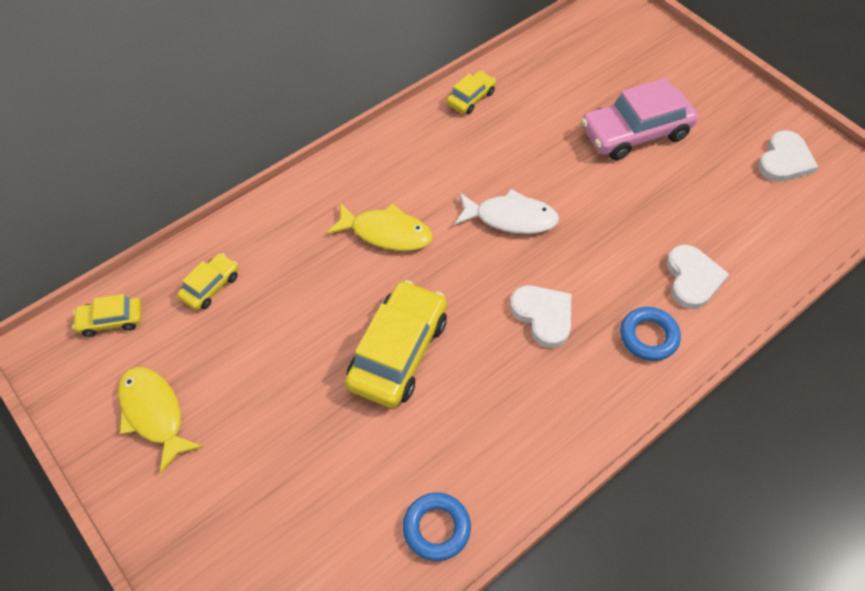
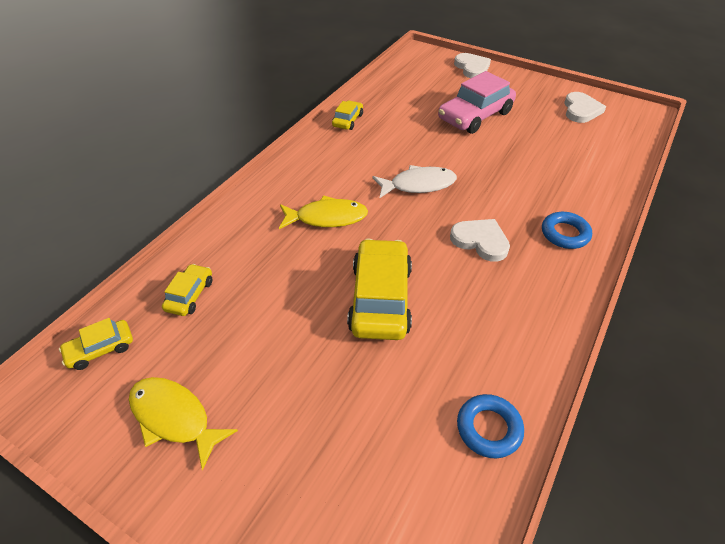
camera: 20 degrees left, 10 degrees down
(692, 279) = (570, 190): white heart -> white heart (472, 68)

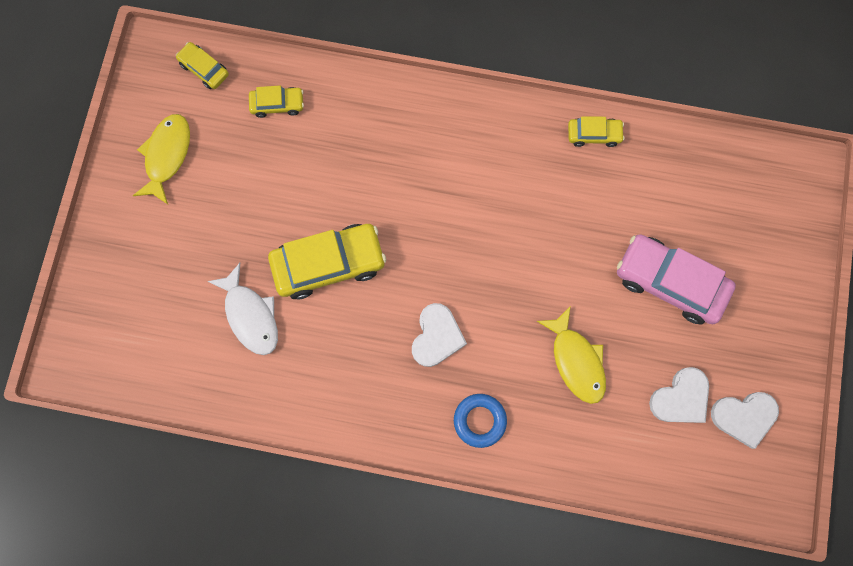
camera: 70 degrees right, 30 degrees up
(327, 218) = (415, 178): yellow fish -> yellow fish (576, 361)
(418, 185) = (502, 252): white fish -> white fish (250, 315)
(472, 68) = (795, 251): white heart -> white heart (681, 398)
(488, 428) = (229, 385): blue ring -> none

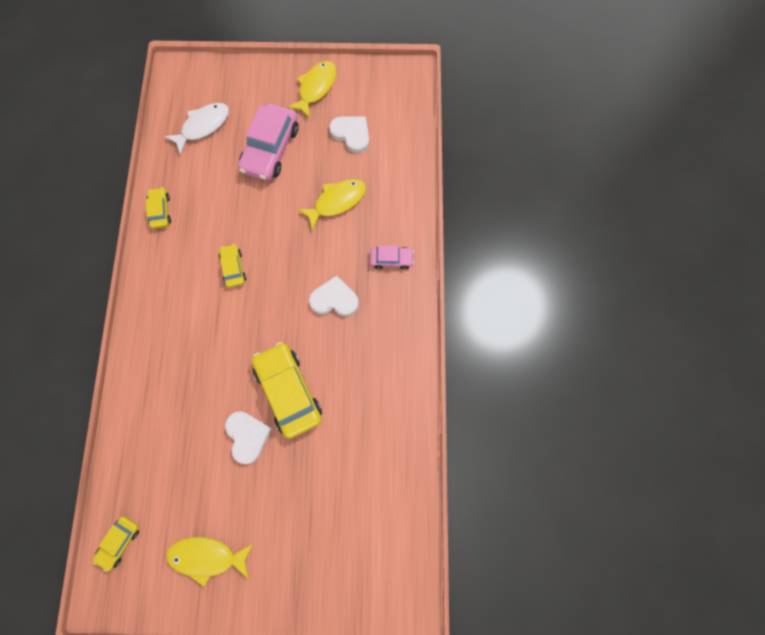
camera: 100 degrees left, 5 degrees down
(250, 315) = (340, 447): white fish -> white fish (203, 126)
(277, 104) = (150, 465): yellow car -> yellow car (233, 268)
(479, 420) = (391, 259): blue ring -> pink car
(744, 417) = (357, 96): white heart -> white heart (247, 436)
(764, 359) = (316, 88): none -> yellow fish

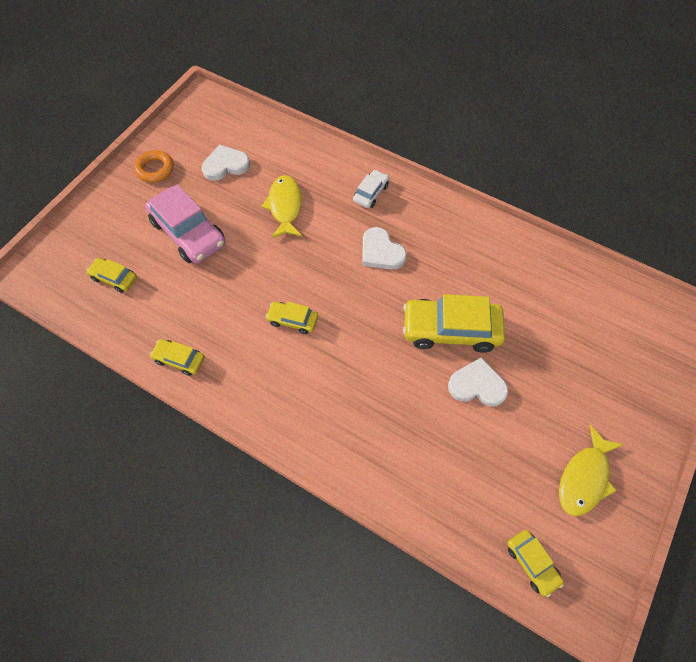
camera: 60 degrees left, 10 degrees down
(203, 126) = (114, 278): white fish -> yellow car
(316, 88) = (155, 169): yellow fish -> orange ring
(334, 299) = (381, 252): white heart -> white heart turned 75 degrees counterclockwise
(391, 259) = (371, 193): pink car -> white car

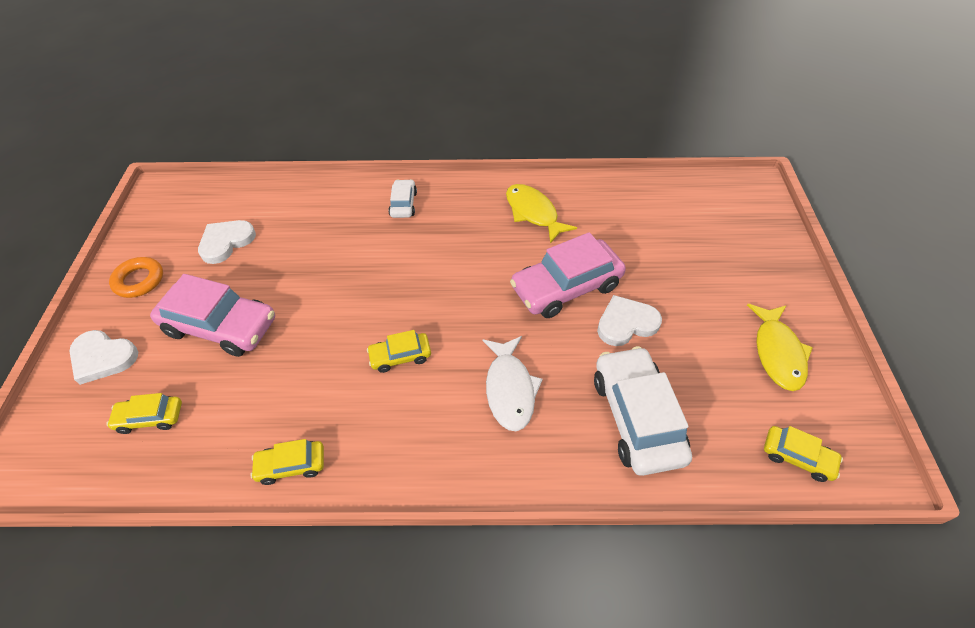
camera: 30 degrees left, 10 degrees down
(285, 206) = (320, 253): yellow fish -> yellow fish (533, 213)
(353, 387) = (510, 389): none -> white fish
(381, 252) = (449, 250): white heart -> white heart (103, 358)
(430, 461) = (636, 417): none -> white car
(451, 330) = (566, 287): yellow car -> pink car

